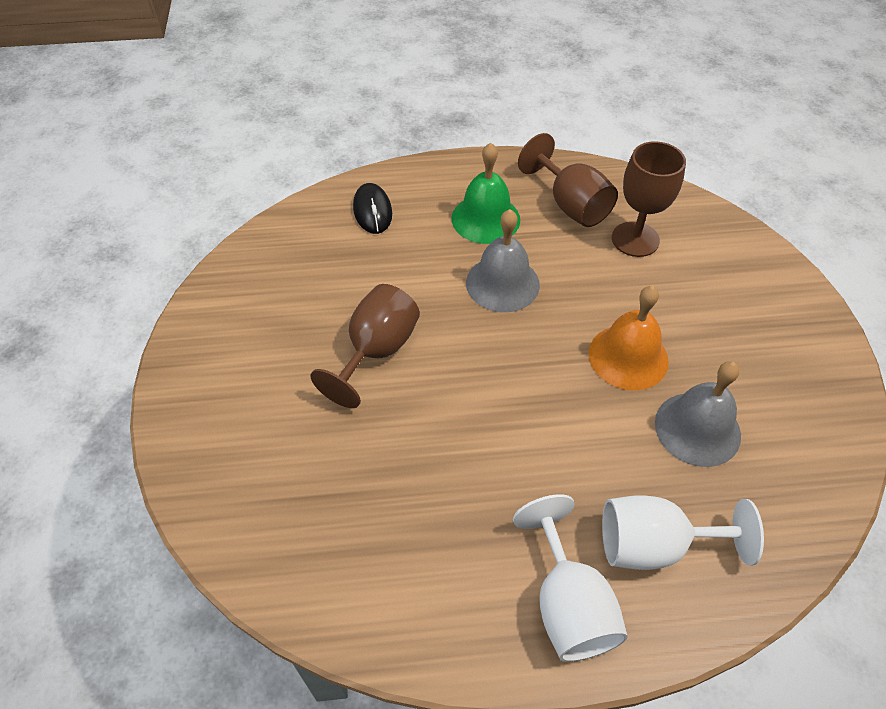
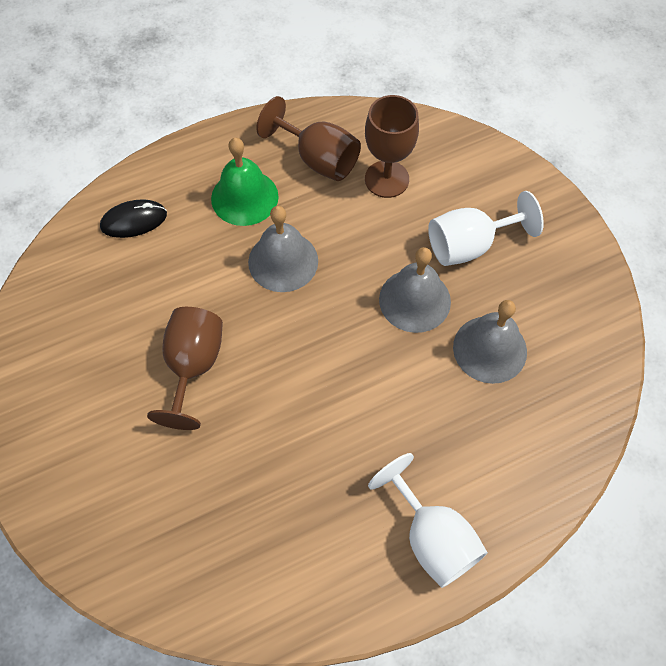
camera: 20 degrees left, 10 degrees up
(372, 211) = (134, 220): black mouse -> black mouse turned 75 degrees counterclockwise
(628, 357) = (414, 300): orange bell -> grey bell
(654, 545) = (484, 464): white goblet -> white goblet (469, 245)

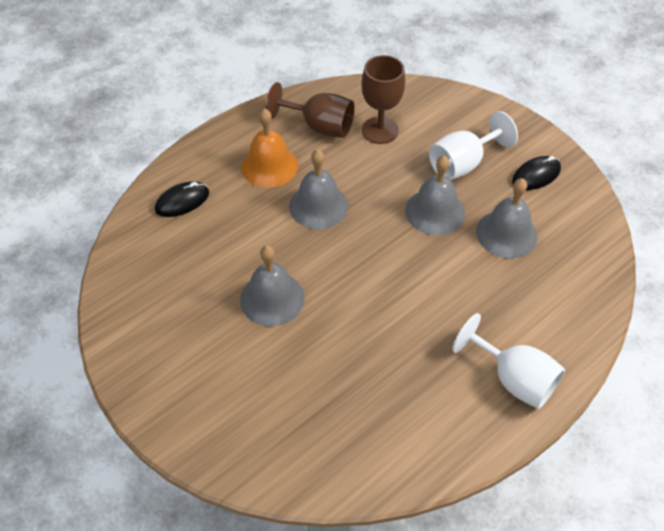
camera: 15 degrees left, 10 degrees down
(193, 366) = (272, 298): brown goblet -> grey bell
(244, 197) = (269, 166): green bell -> orange bell
(553, 280) = (536, 175): none -> black mouse

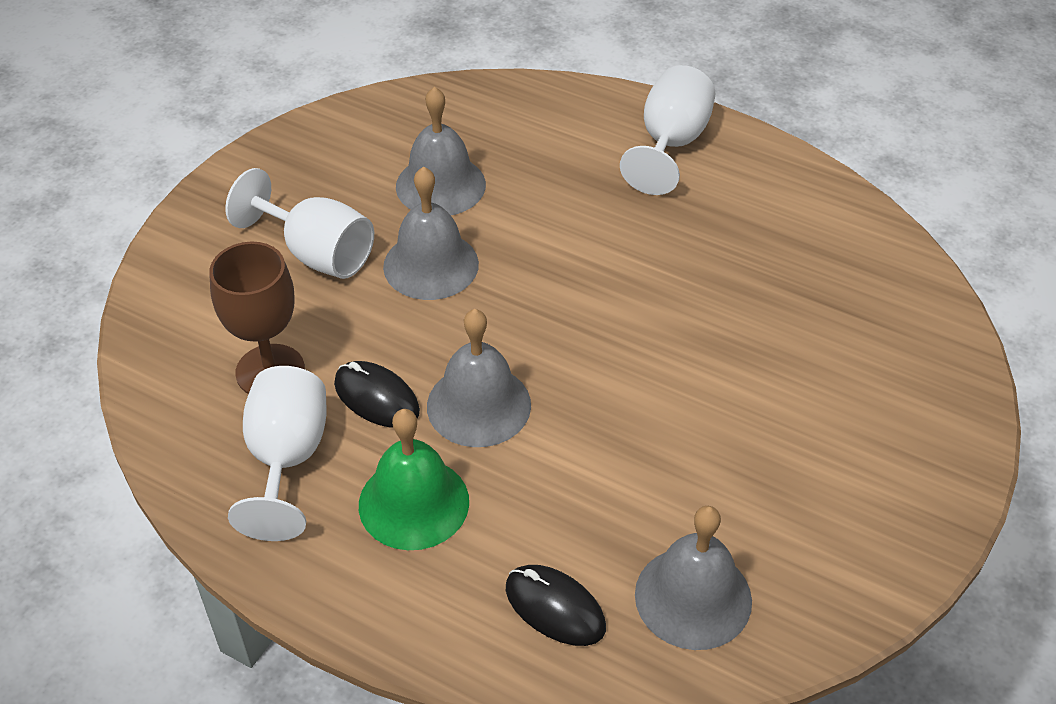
camera: 110 degrees left, 5 degrees down
(269, 166) = (414, 503): orange bell -> green bell
(272, 298) = (688, 406): grey bell -> grey bell (693, 597)
(320, 126) = (287, 459): brown goblet -> white goblet
(536, 175) = (312, 173): black mouse -> black mouse (376, 398)

